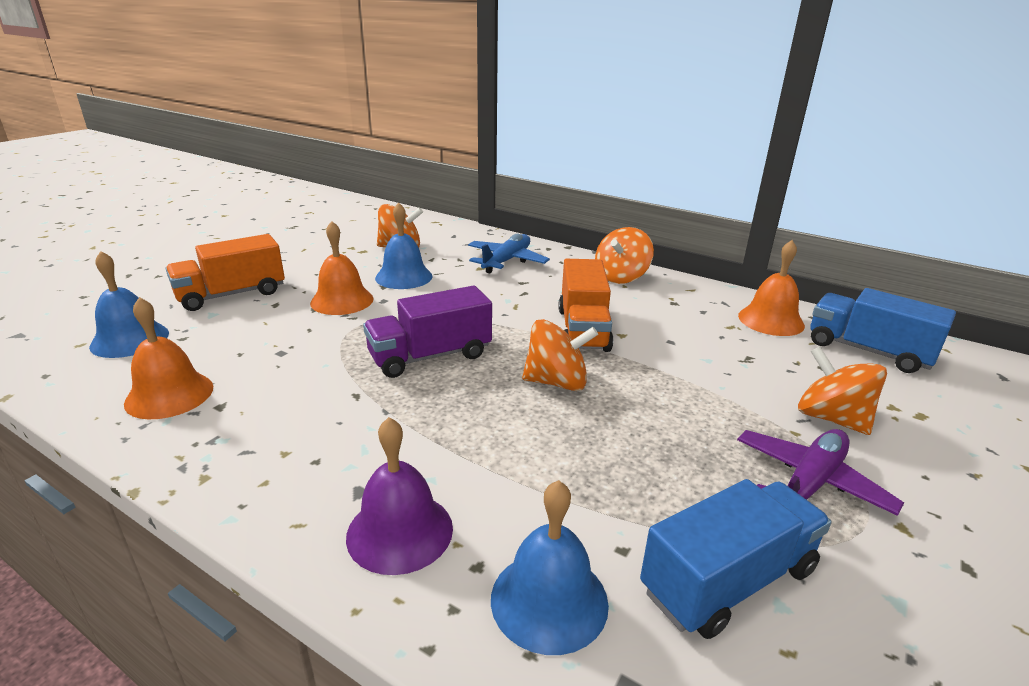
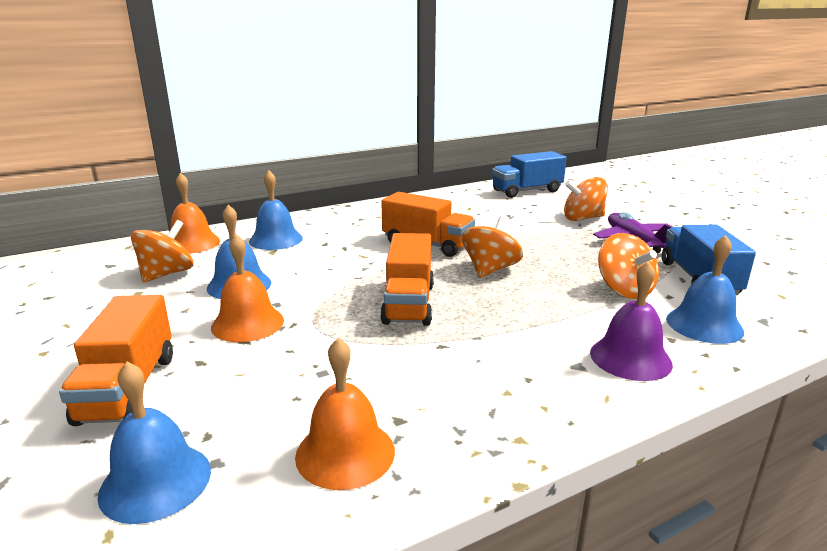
camera: 60 degrees left, 5 degrees down
(430, 356) = (408, 303): purple truck -> orange truck
(506, 261) = (276, 239): blue plane -> blue bell
(621, 277) = (364, 213): orange spinning top -> orange spinning top (624, 290)
(771, 320) = (473, 198): orange bell -> orange bell (192, 243)

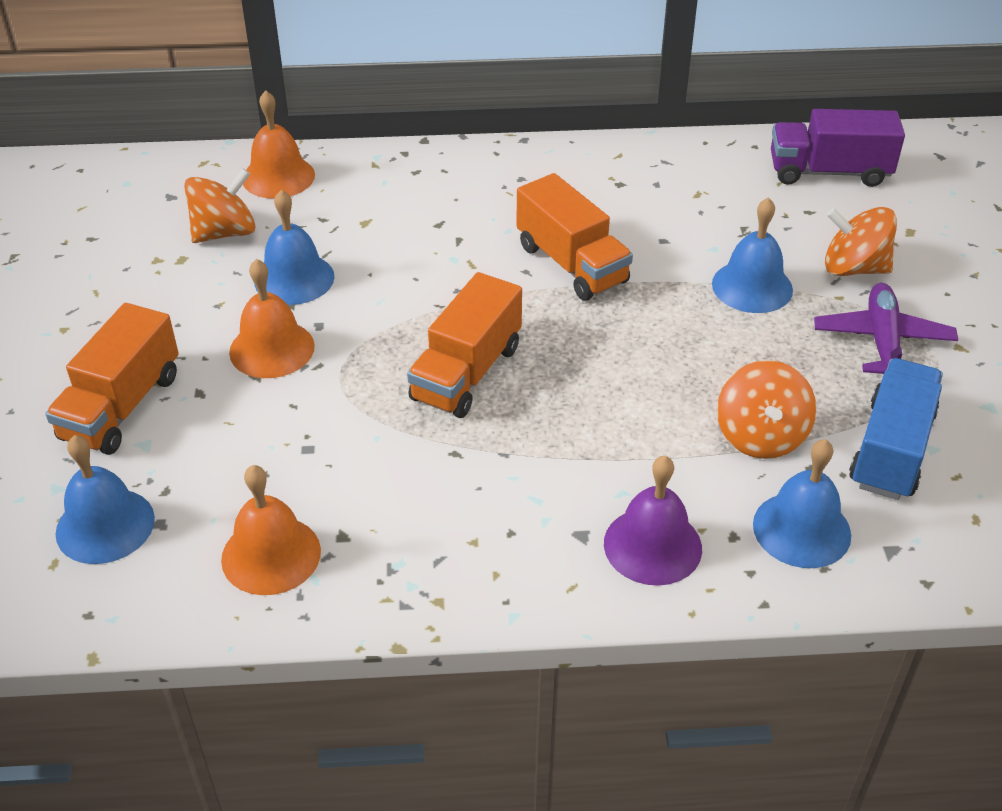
camera: 25 degrees right, 20 degrees up
(276, 239) = (382, 197): blue bell -> blue bell (752, 286)
(490, 270) = (615, 342): orange spinning top -> none
(527, 191) = (829, 172): blue truck -> purple truck

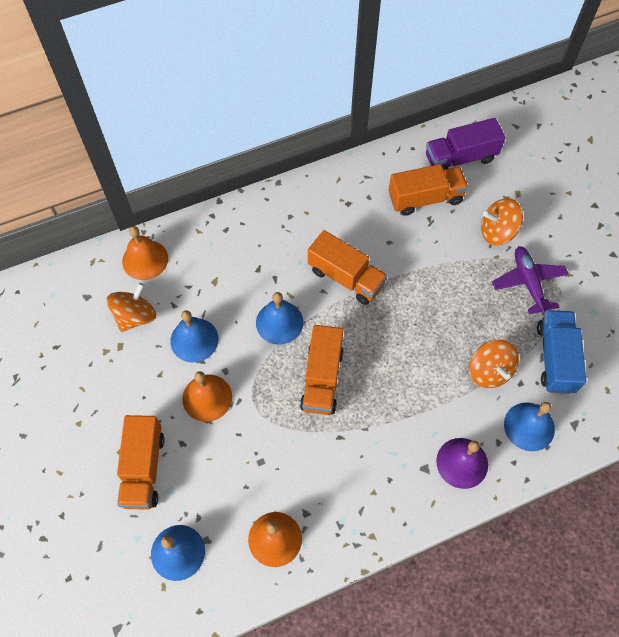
camera: 20 degrees left, 20 degrees up
(748, 204) = (425, 198): none -> orange truck
(752, 286) = (449, 263): blue bell -> blue bell (279, 322)

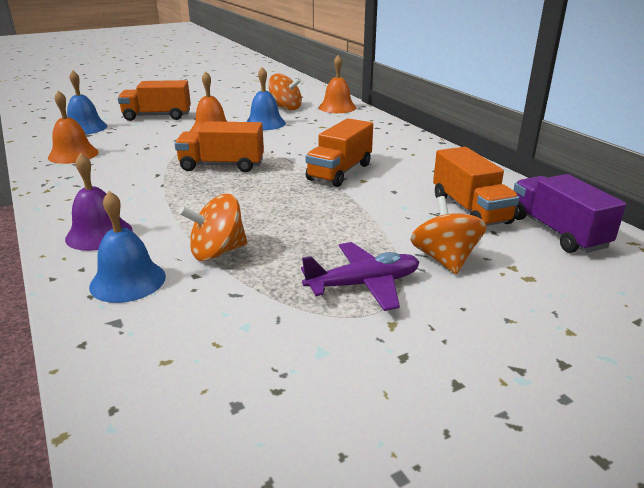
camera: 85 degrees right, 35 degrees down
(279, 322) = (283, 148): blue bell -> none
(555, 358) = (232, 306): blue truck -> none

